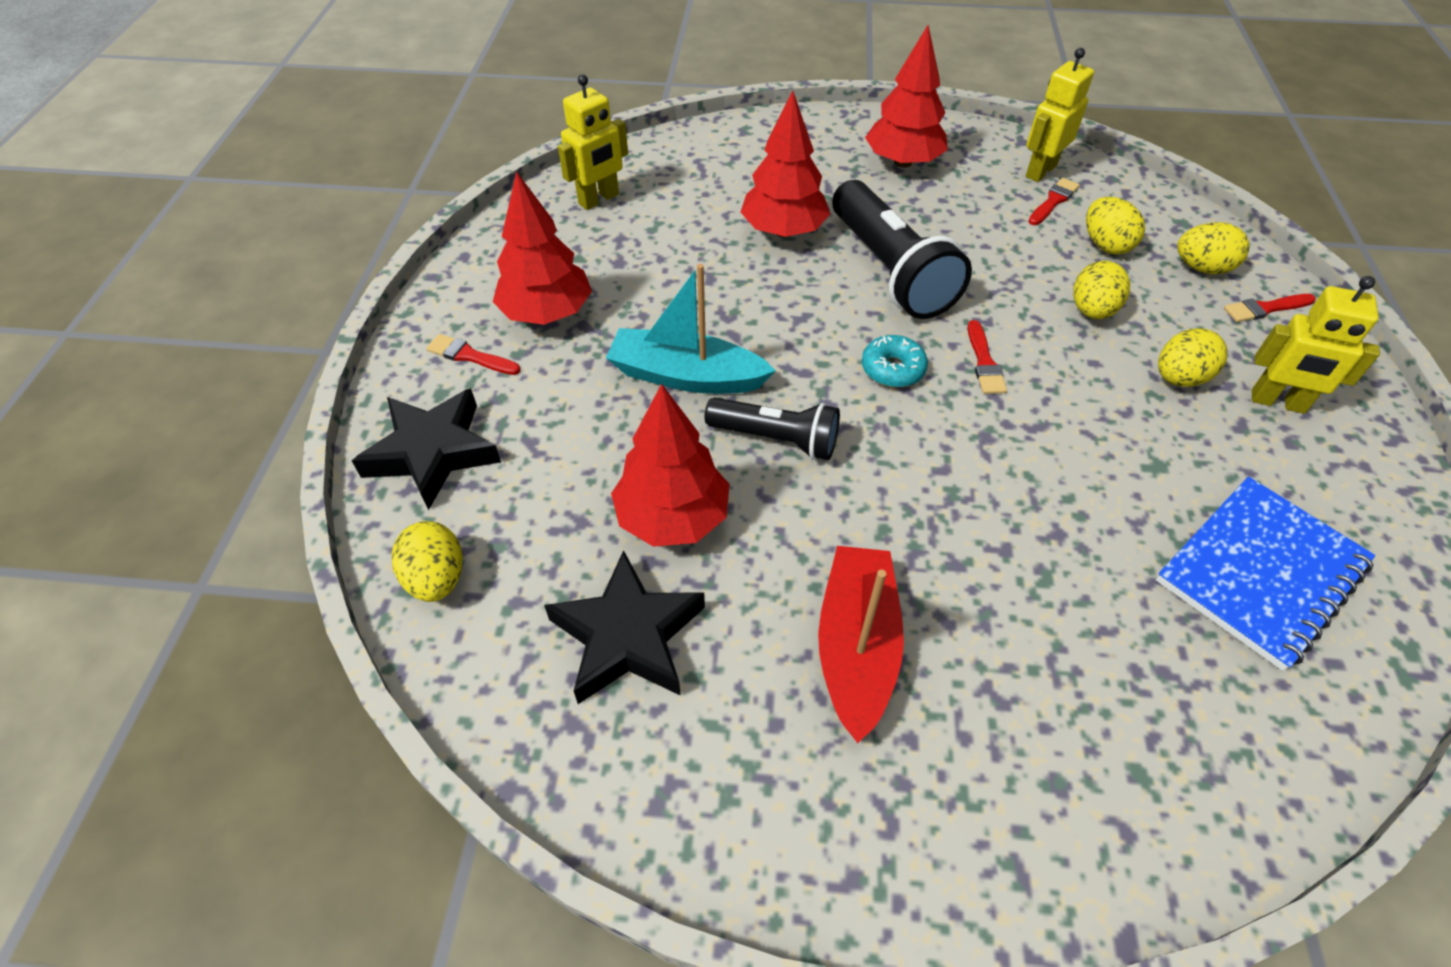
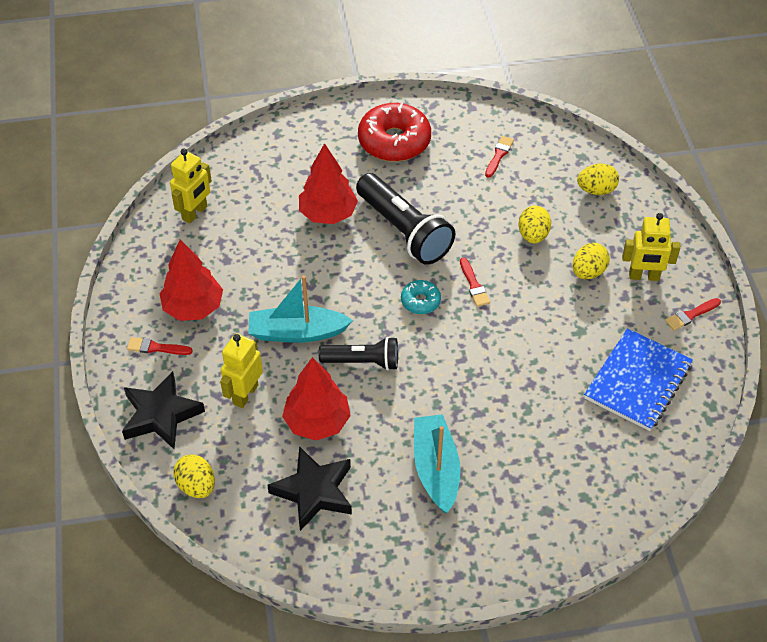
camera: 15 degrees left, 0 degrees up
(856, 647) = (436, 469): red boat -> turquoise boat
(903, 162) = (394, 141): red tree -> red donut
(1040, 171) = (487, 131): yellow robot -> yellow robot (245, 394)
(1105, 245) = (536, 184): yellow egg -> none
(1265, 309) = (635, 213): red brush -> red brush (691, 315)

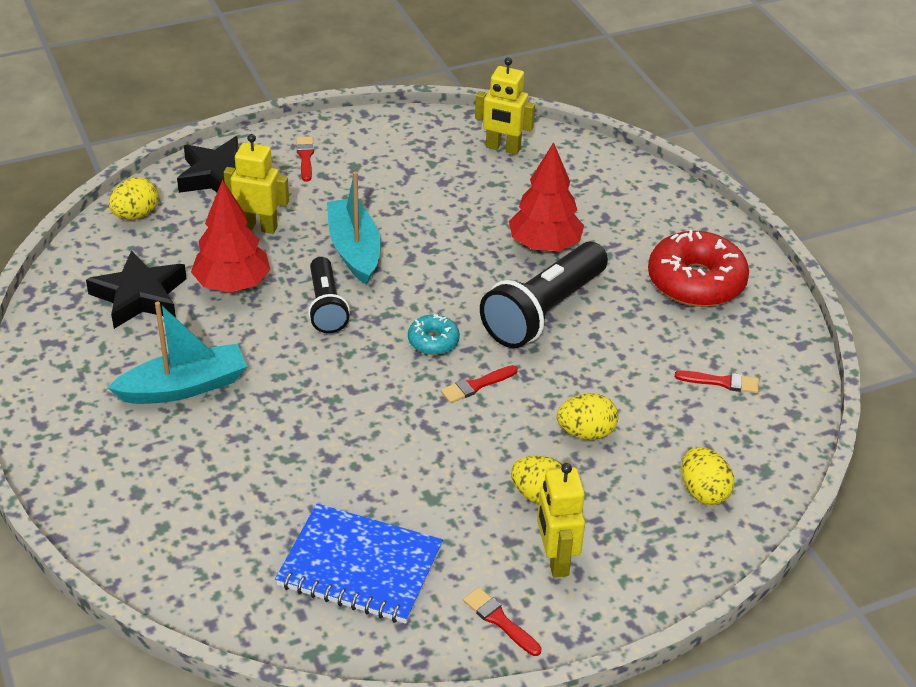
camera: 75 degrees right, 10 degrees down
(193, 307) = (367, 171): red tree -> none

